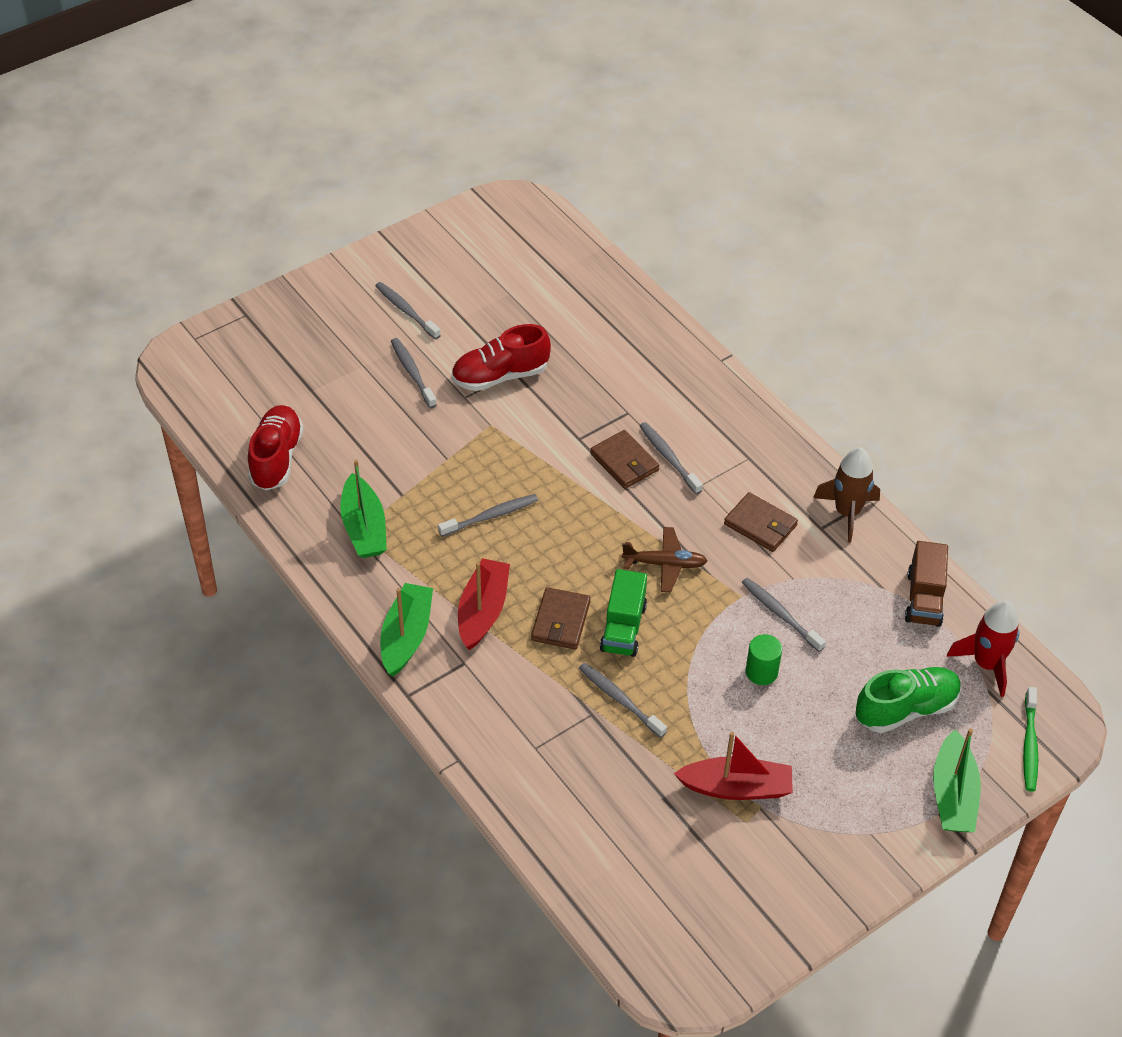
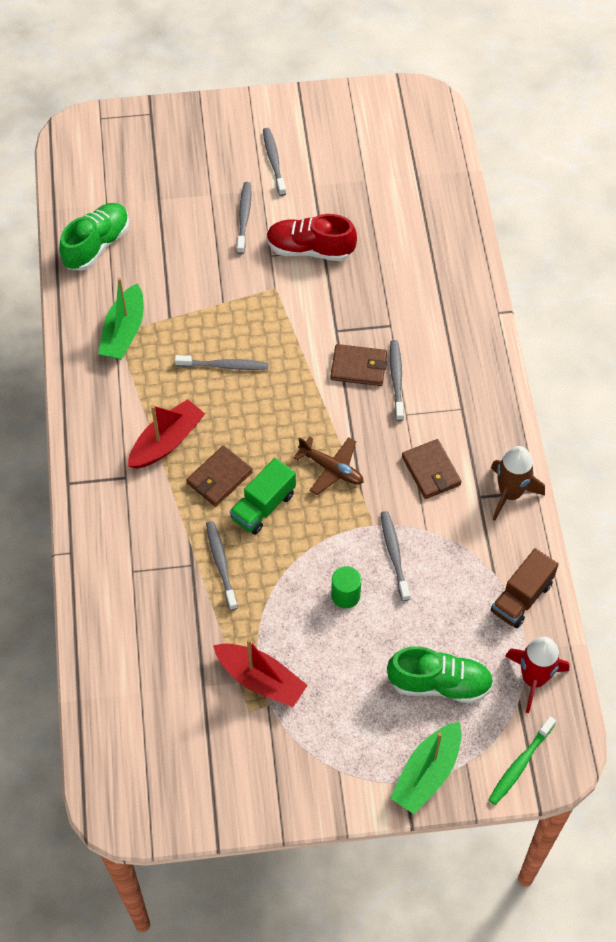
camera: 30 degrees right, 10 degrees up
(276, 458) = (97, 245): red shoe -> green shoe
(406, 636) = (97, 435): green boat -> none
(624, 462) = (358, 367): brown wallet -> brown wallet turned 75 degrees counterclockwise

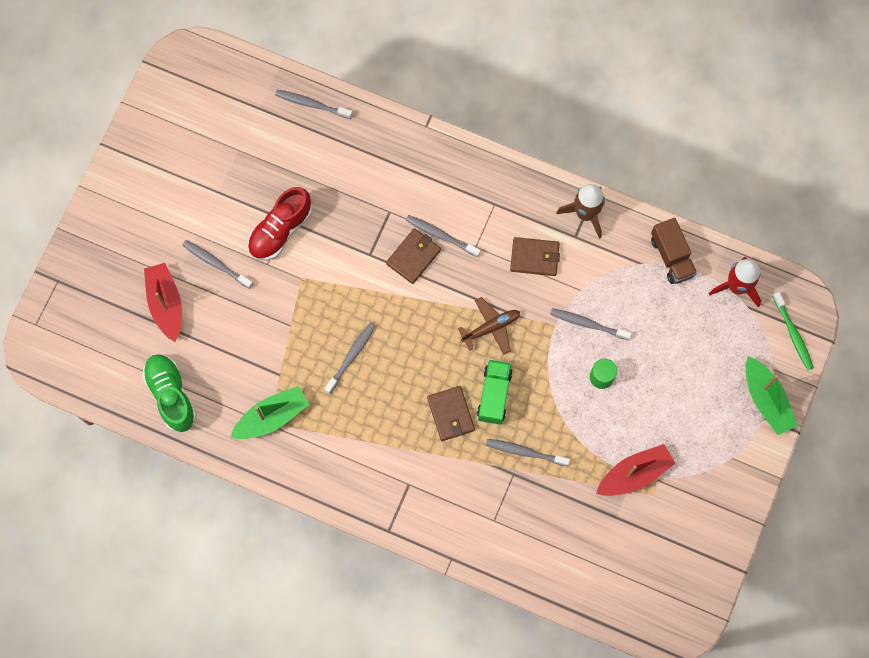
camera: 60 degrees left, 15 degrees up
(124, 332) = (272, 417): green boat -> green boat turned 75 degrees counterclockwise
(166, 442) = (395, 436): red boat -> red boat (166, 304)
(263, 506) = (494, 395): green truck -> green truck turned 150 degrees counterclockwise
(274, 161) = (173, 209): grey toothbrush -> grey toothbrush (312, 104)
(439, 683) = (705, 352): green shoe -> none

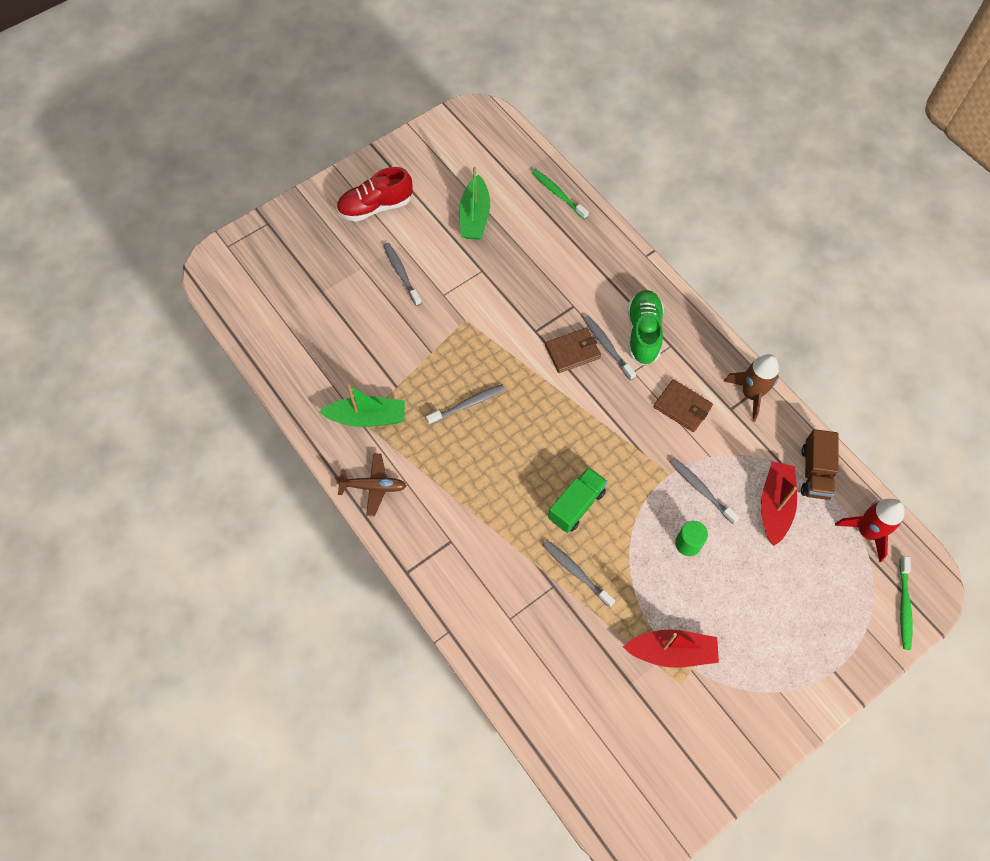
camera: 30 degrees right, 10 degrees down
(166, 304) = (340, 283): red boat -> red boat (775, 506)
(171, 395) = (295, 355): green shoe -> green shoe (643, 333)
(280, 230) = (471, 275): red shoe -> red shoe (375, 207)
(312, 104) = (558, 194): grey toothbrush -> green toothbrush
(451, 414) = (526, 500): brown wallet -> none
(491, 327) = (608, 445): brown plane -> brown plane (373, 487)
(766, 399) = (845, 654): green boat -> green boat (474, 216)

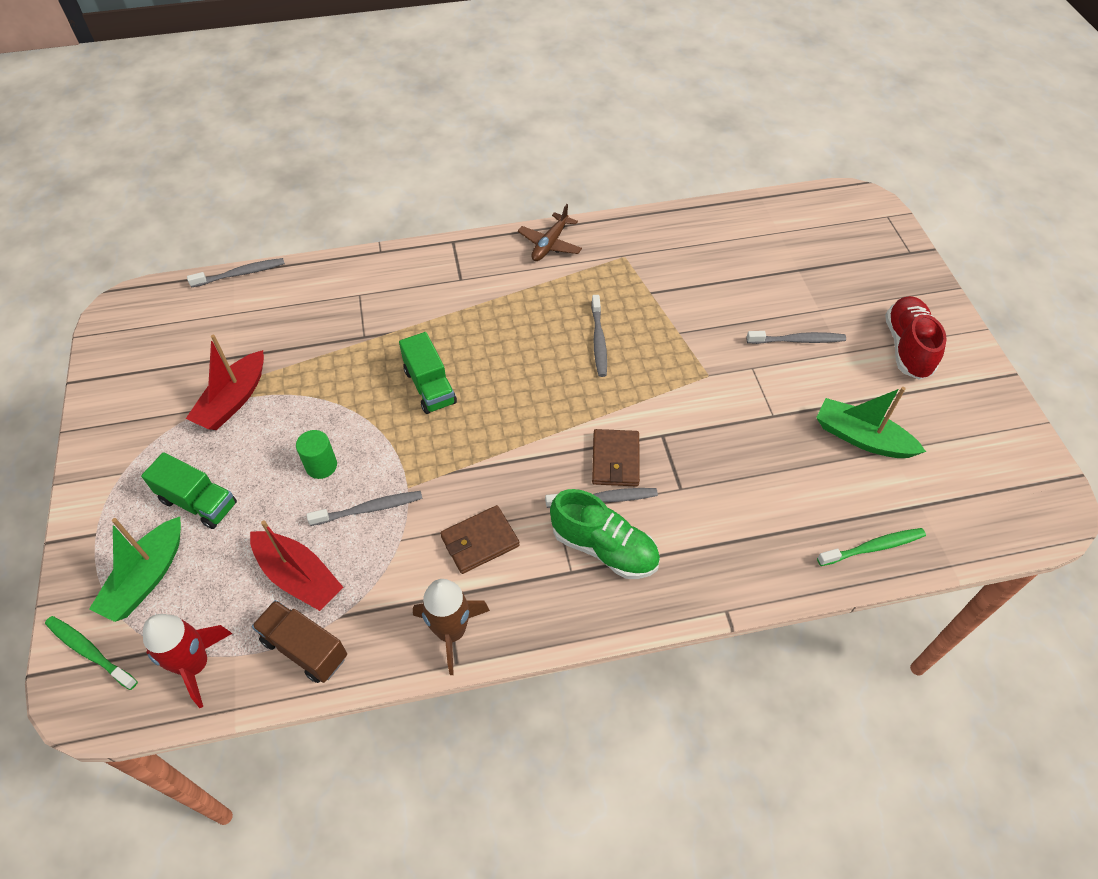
camera: 115 degrees right, 10 degrees down
(367, 417) = (626, 261): green boat -> green boat (147, 578)
(576, 572) = (364, 358): grey toothbrush -> grey toothbrush (240, 274)
(767, 613) = (198, 502): none -> green truck

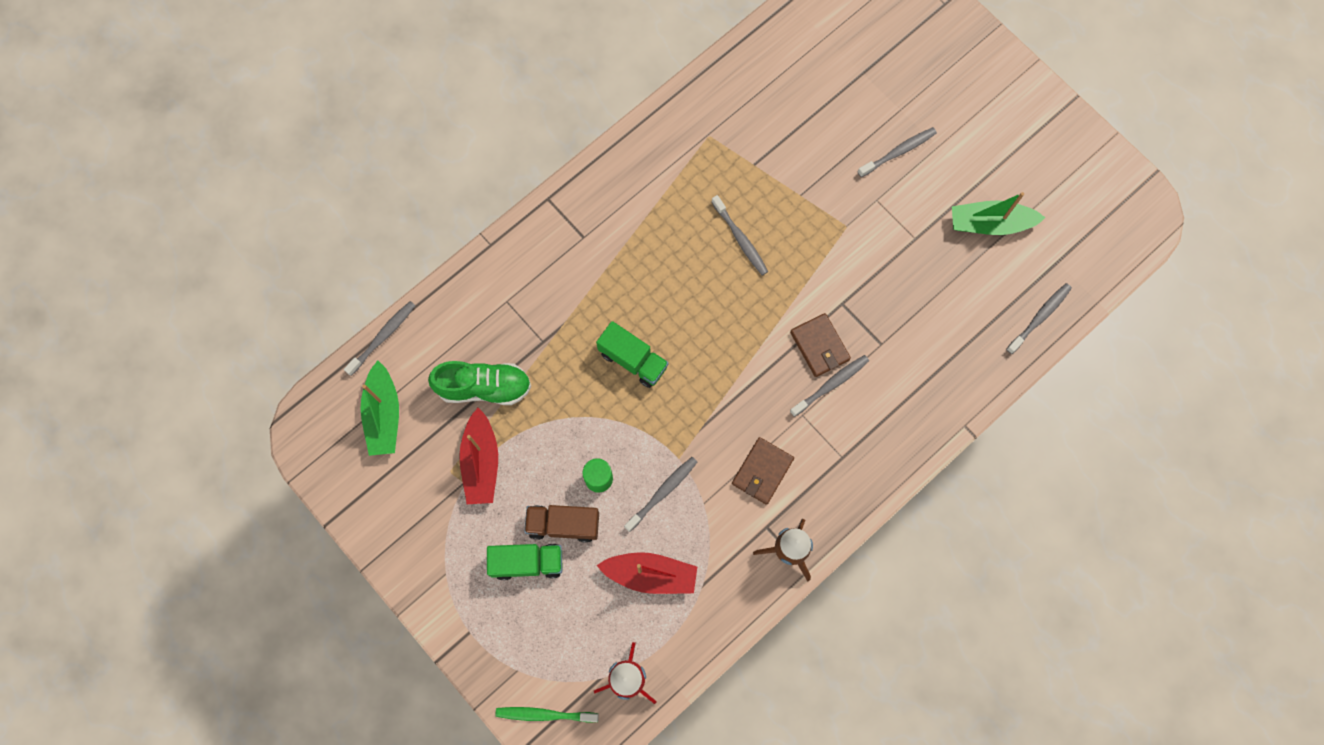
camera: 30 degrees left, 20 degrees up
(147, 578) = (539, 640): green boat -> green boat (383, 414)
(305, 649) = (695, 622): brown truck -> brown truck (563, 524)
(550, 244) = (636, 156): brown plane -> none
(604, 548) = (854, 425): green shoe -> green shoe (484, 387)
(873, 547) = (1039, 317): green toothbrush -> grey toothbrush
(907, 347) = (986, 113): red shoe -> none

